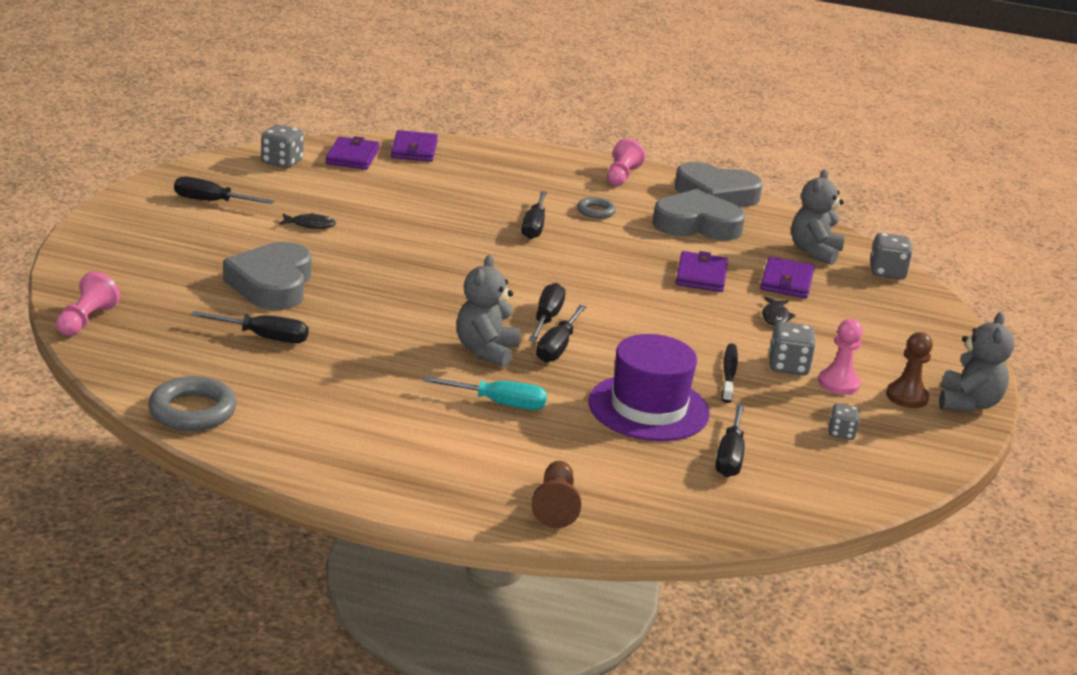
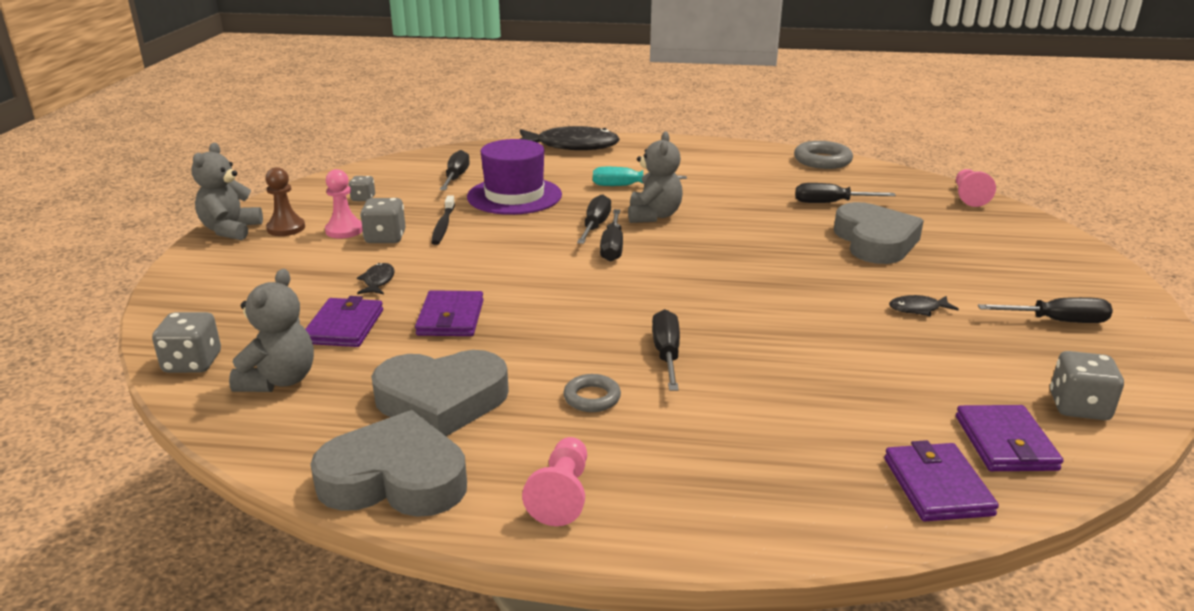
camera: 175 degrees right, 0 degrees up
(555, 506) = (571, 146): brown pawn -> black fish

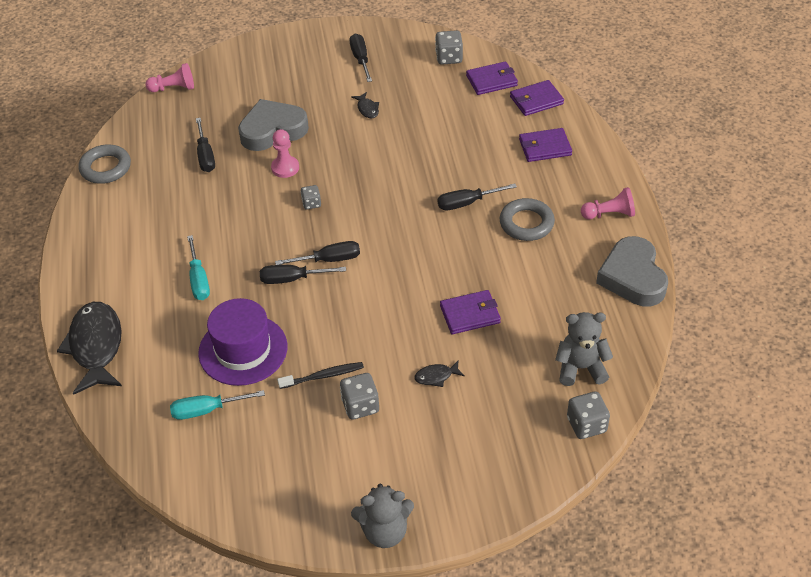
camera: 105 degrees left, 20 degrees up
(286, 228) = (366, 489): brown pawn -> none
(344, 230) = (356, 442): pink pawn -> pink pawn (285, 168)
(344, 326) = (506, 366): purple wallet -> purple wallet (545, 147)
(363, 198) = (280, 462): grey dice -> grey dice (311, 203)
(441, 401) = (561, 284): grey heart -> none
(456, 177) = (207, 410): black screwdriver -> turquoise screwdriver
(592, 398) = (526, 223): grey ring -> grey ring, size x1.67
(653, 216) = (261, 249): grey teddy bear -> none

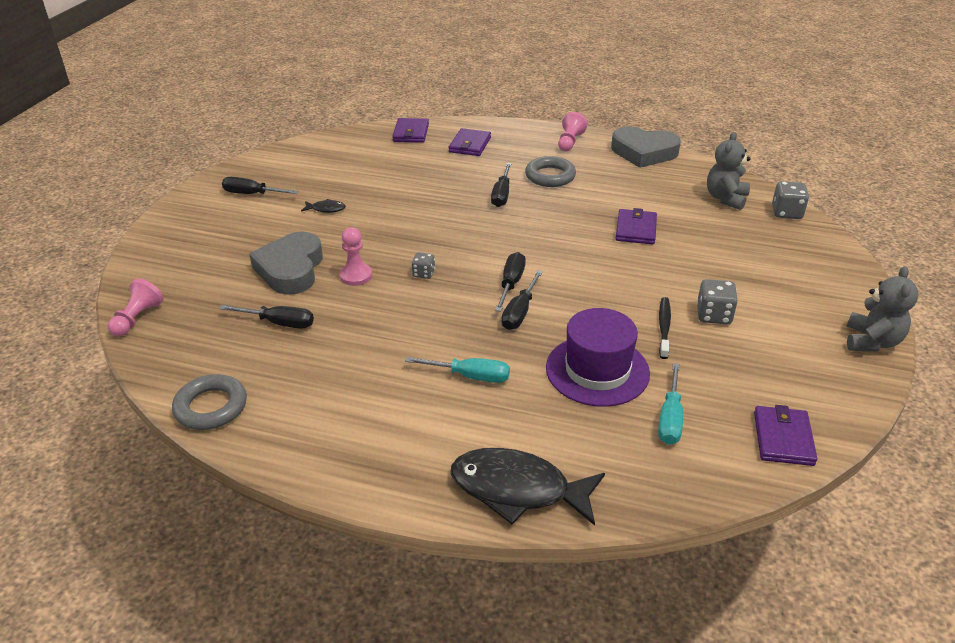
camera: 65 degrees left, 10 degrees down
(436, 376) = (699, 265): black fish -> none
(449, 58) = (309, 153): grey dice -> none
(491, 80) = (363, 143): purple wallet -> purple wallet (783, 438)

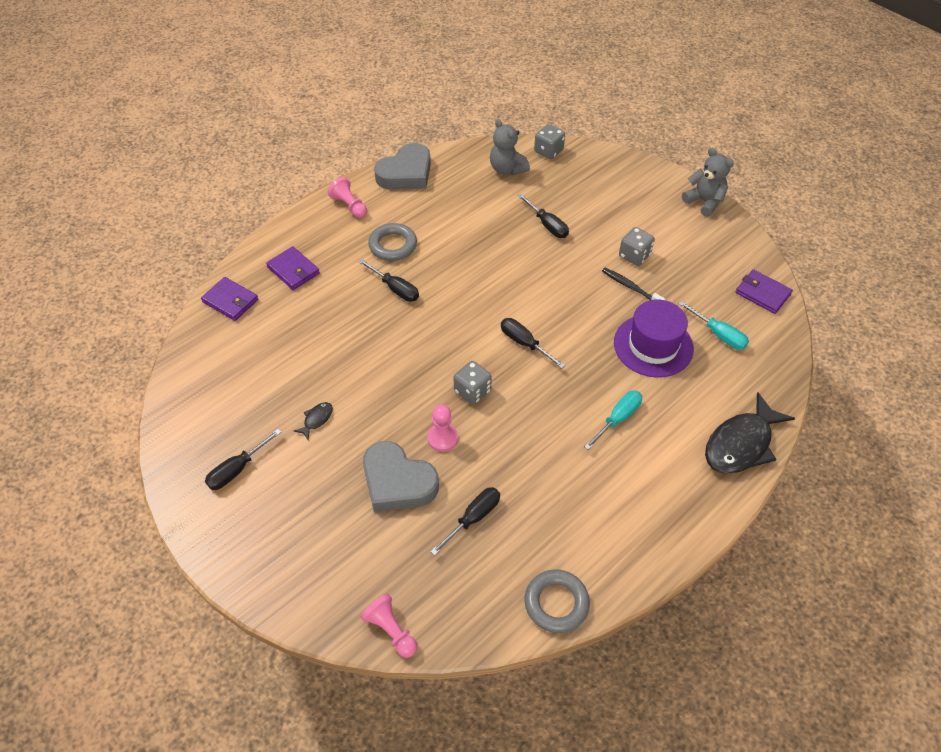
camera: 60 degrees left, 15 degrees up
(423, 273) = (472, 391): grey dice -> grey dice, size x1.61
(520, 312) = (563, 355): black screwdriver -> black screwdriver (547, 225)
(635, 229) = (508, 237): purple wallet -> none

